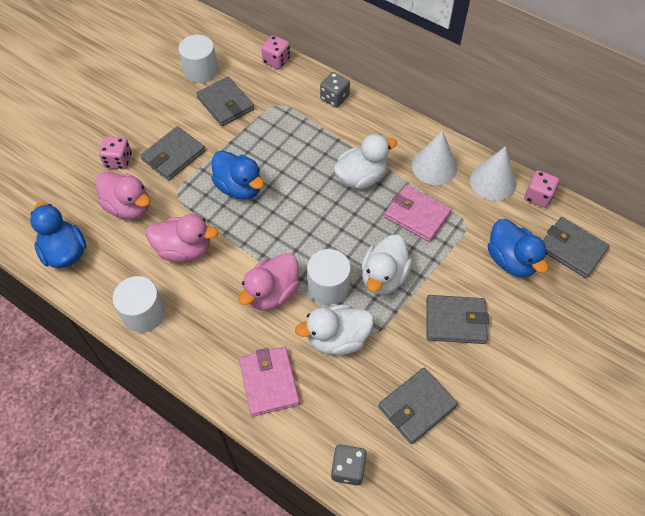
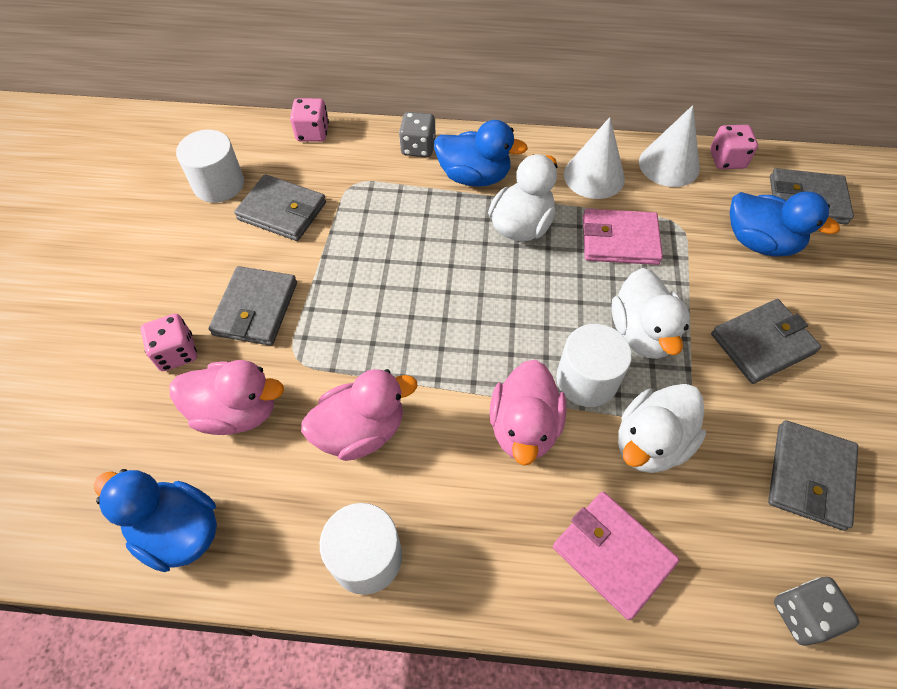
camera: 30 degrees left, 0 degrees up
(239, 187) = (378, 309): blue duck -> blue duck (474, 176)

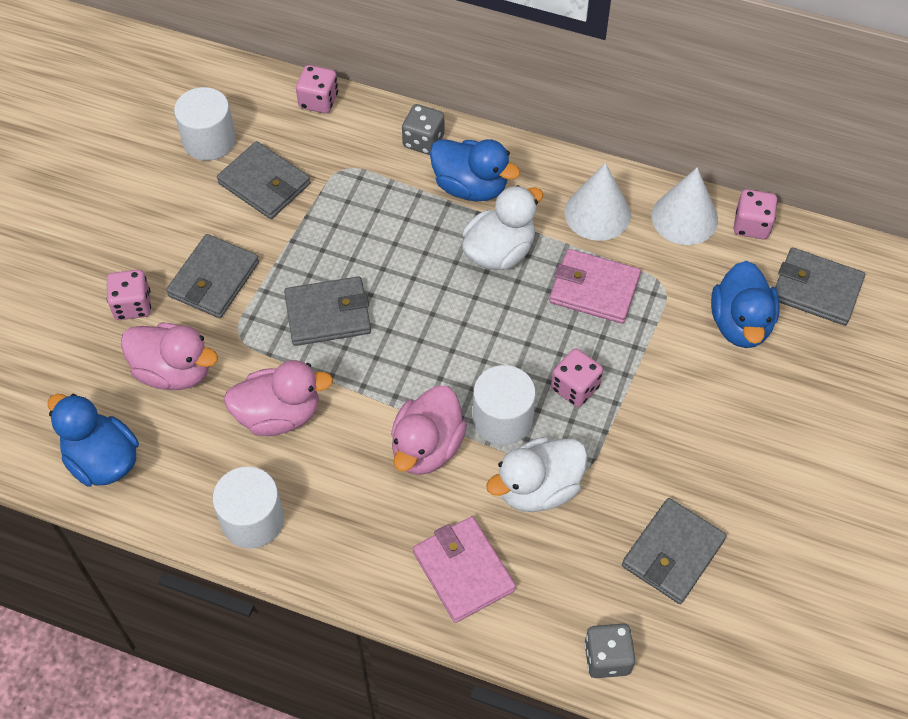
camera: 15 degrees right, 0 degrees up
(642, 333) = (575, 387): white duck -> pink dice
(759, 242) = (740, 324): blue duck -> blue duck turned 45 degrees clockwise
(762, 343) = (690, 425): grey wallet -> grey wallet (328, 314)

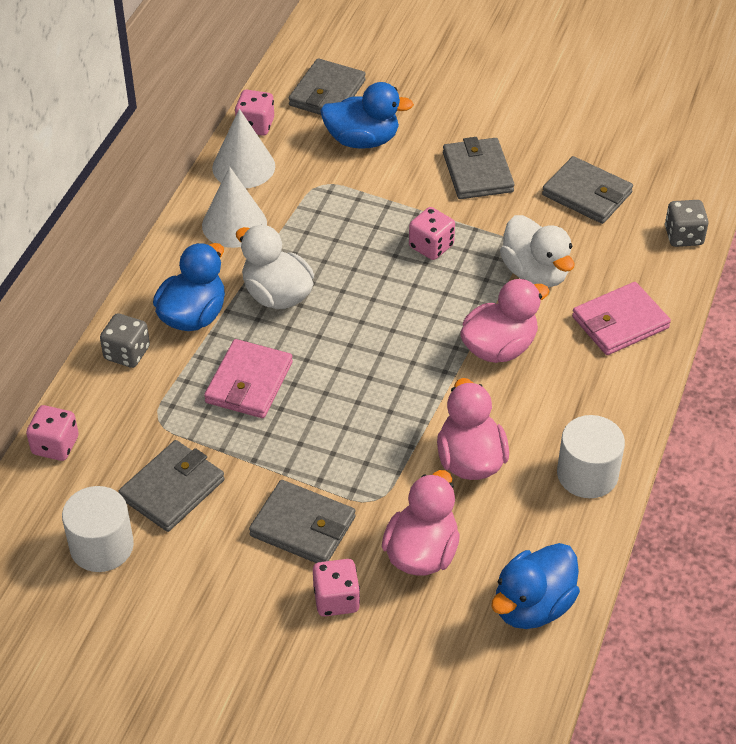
camera: 90 degrees left, 10 degrees down
(328, 314) = (350, 426): grey wallet -> grey wallet (477, 172)
(427, 447) = (499, 347): pink duck -> pink duck turned 60 degrees counterclockwise
(502, 419) = (466, 295): white cylinder -> none
(594, 289) = (323, 230): pink wallet -> pink wallet (249, 382)

